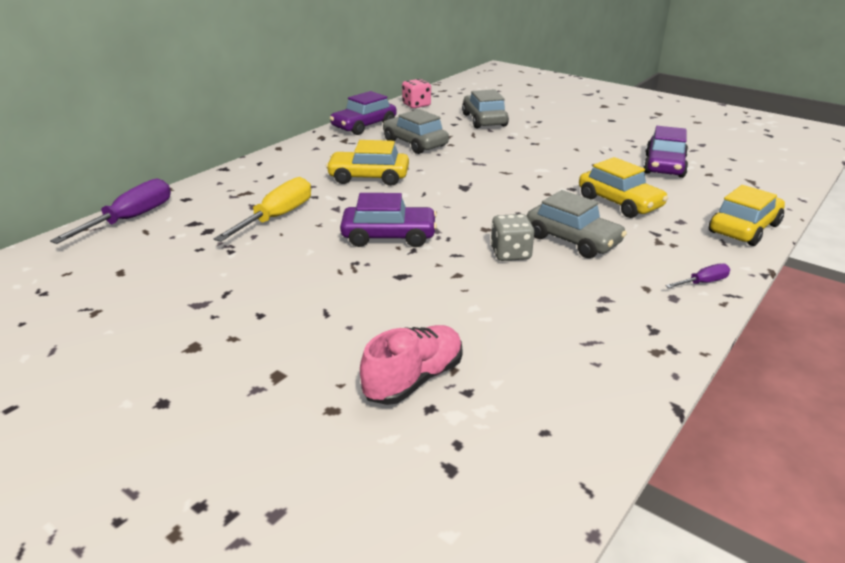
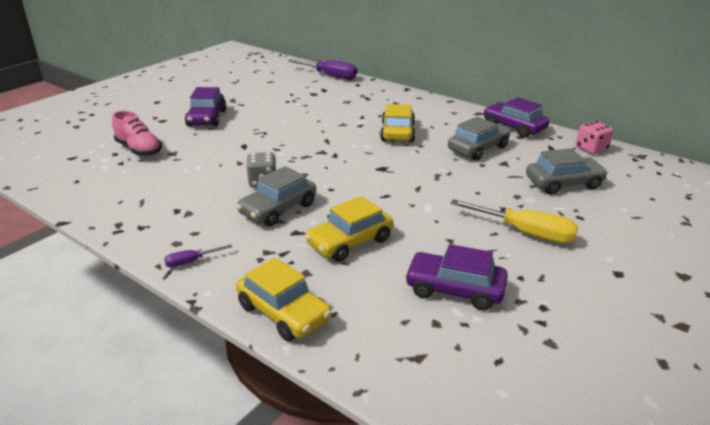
camera: 90 degrees right, 0 degrees up
(277, 217) = (329, 108): yellow screwdriver -> yellow screwdriver (525, 232)
(389, 236) = (297, 141): purple car -> purple car (207, 118)
(703, 282) = (191, 261): purple screwdriver -> purple screwdriver turned 90 degrees clockwise

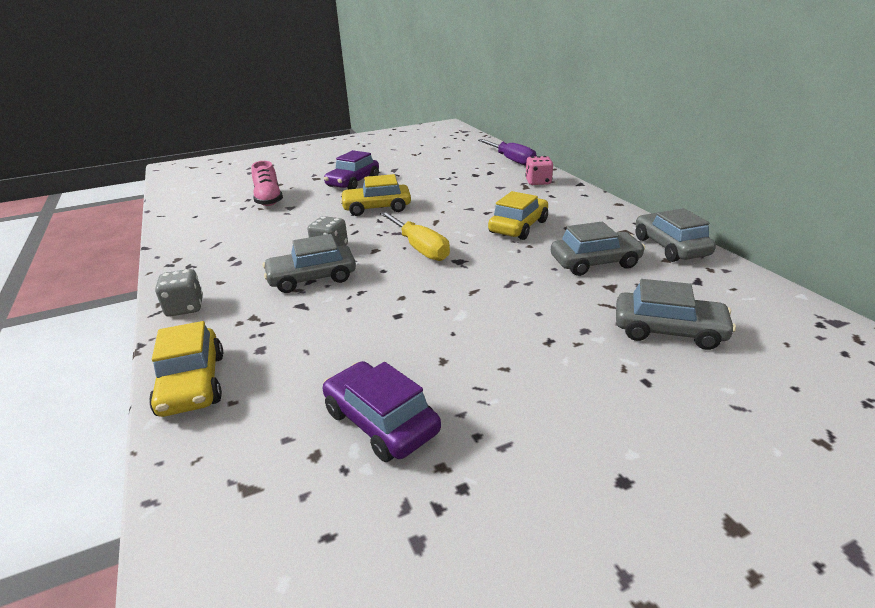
camera: 30 degrees right, 0 degrees up
(191, 261) = (185, 307): purple screwdriver -> grey dice
(350, 242) = (336, 330): yellow car -> yellow car (377, 208)
(514, 127) = (670, 247): purple car -> grey car
(525, 232) = (545, 379): yellow screwdriver -> yellow screwdriver (419, 248)
(591, 149) = (759, 295): pink dice -> pink dice (538, 182)

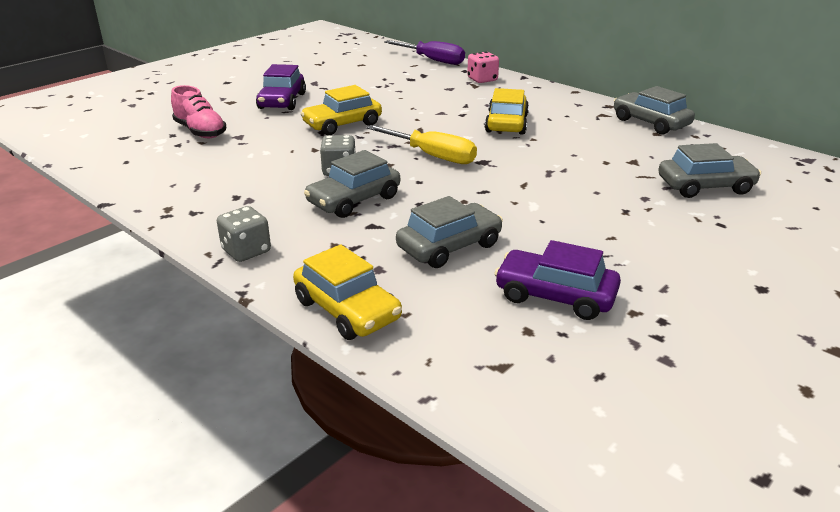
camera: 25 degrees left, 0 degrees up
(595, 262) = (603, 144): grey car -> grey car (449, 246)

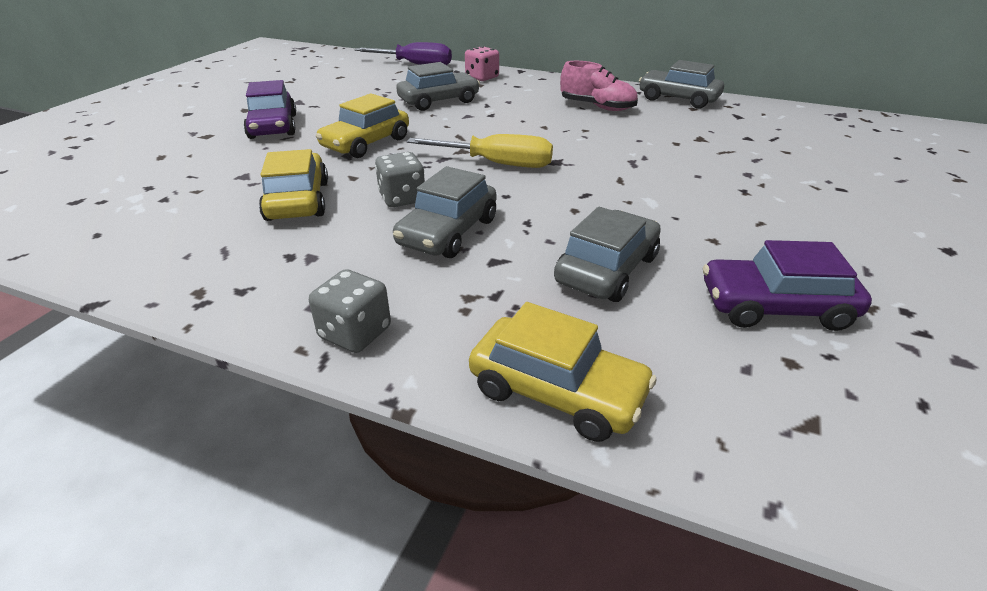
camera: 20 degrees left, 5 degrees up
(200, 131) = (186, 177): pink shoe -> pink shoe (597, 107)
(506, 123) = (545, 118): yellow car -> yellow car (298, 200)
(705, 186) = (787, 153): grey car -> grey car (439, 101)

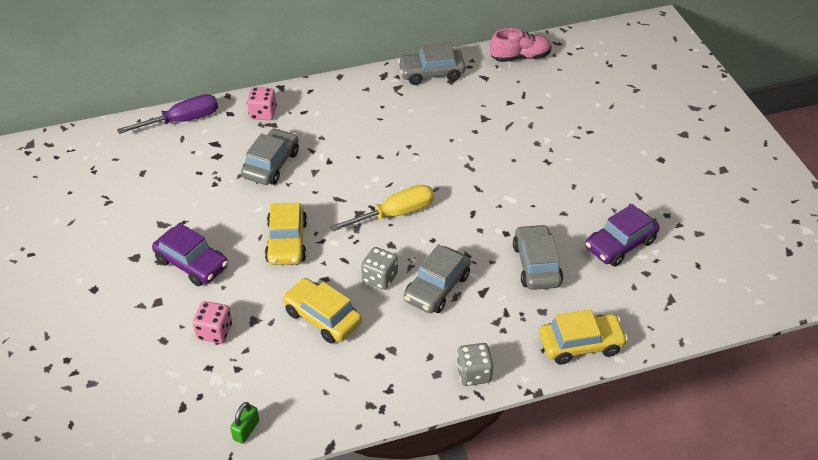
camera: 40 degrees left, 10 degrees up
(71, 244) = (246, 430): none -> green padlock
(202, 168) = (214, 331): none -> pink dice
(448, 232) = (437, 287): grey car -> grey car turned 45 degrees clockwise
(597, 107) = (389, 112): pink shoe -> pink shoe (520, 57)

